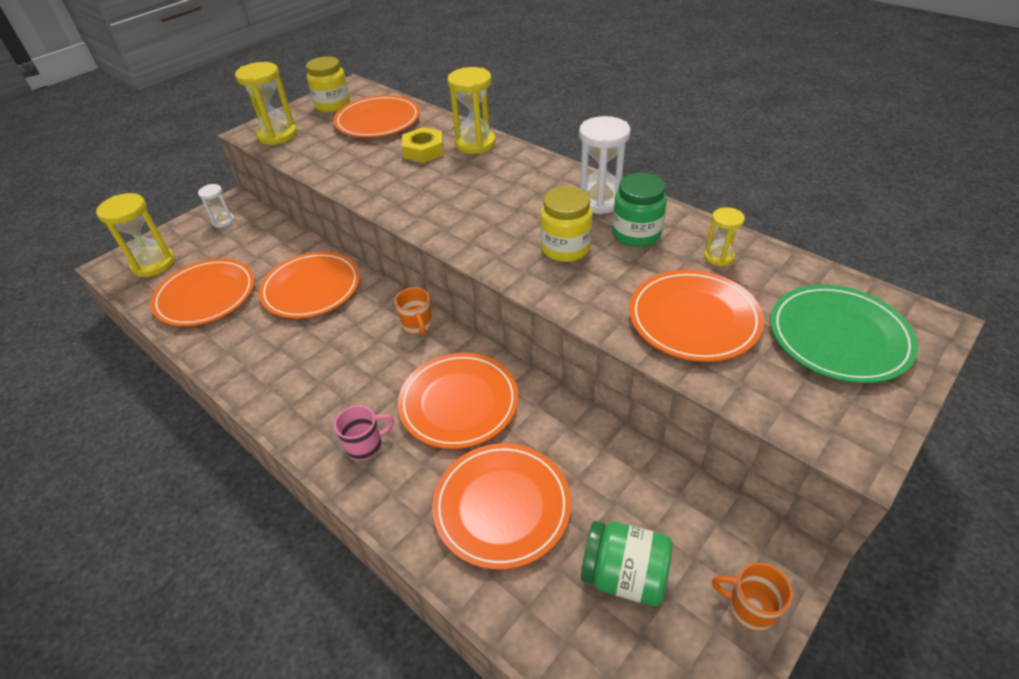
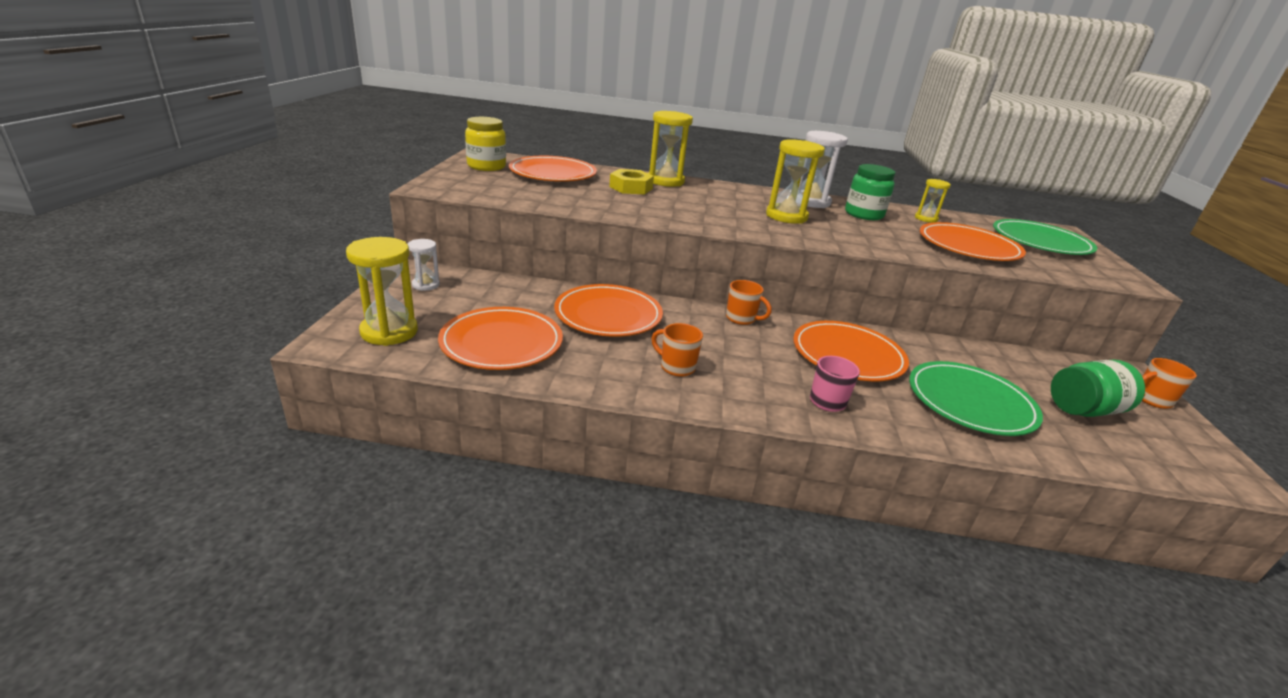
camera: 40 degrees left, 15 degrees down
(277, 135) = (465, 188): yellow hourglass -> yellow hourglass (786, 216)
(293, 362) = (676, 367): none -> orange mug
(502, 506) = (970, 402): orange plate -> green plate
(565, 248) = (837, 226): yellow jar -> none

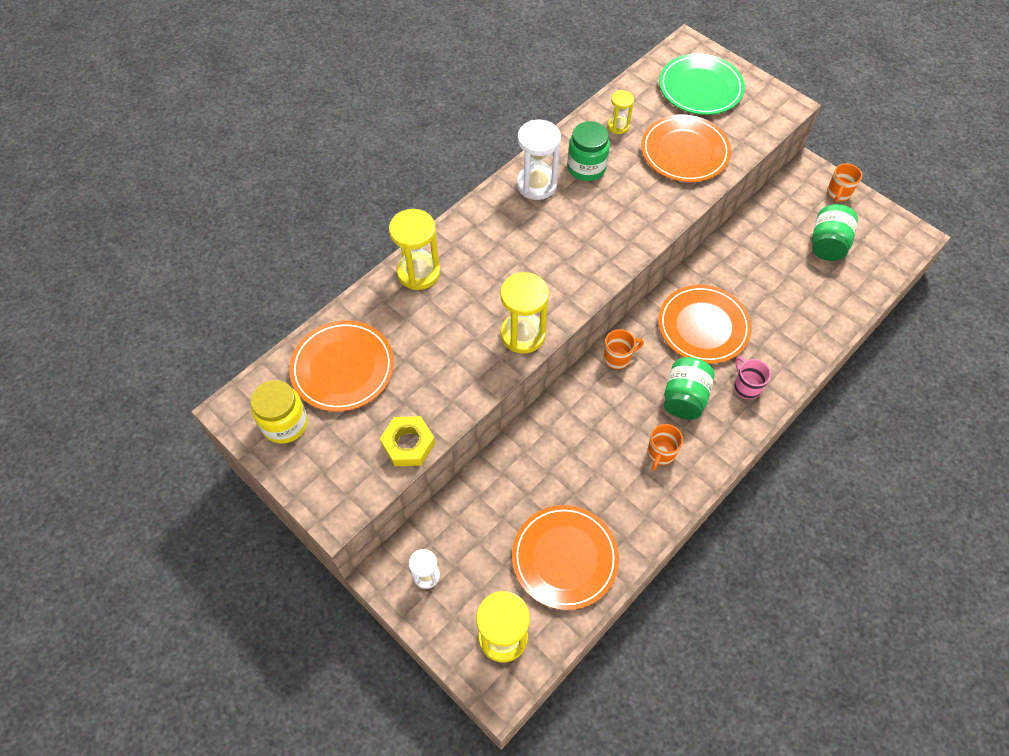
camera: 50 degrees left, 30 degrees up
(608, 315) = (560, 453): orange plate -> none
(631, 188) = (423, 318): yellow nut -> yellow nut (408, 444)
(676, 367) = (660, 453): orange mug -> orange mug turned 45 degrees counterclockwise
(756, 365) = (684, 398): none -> green jar
(786, 216) = (561, 236): yellow hourglass -> yellow hourglass (523, 334)
(970, 402) = (789, 302): green plate -> none

